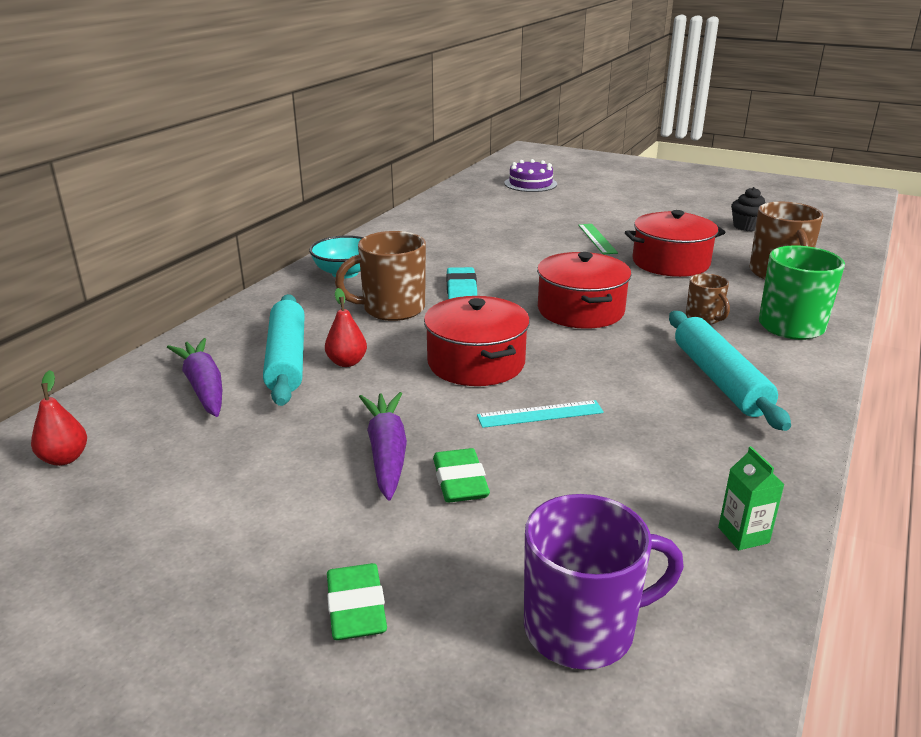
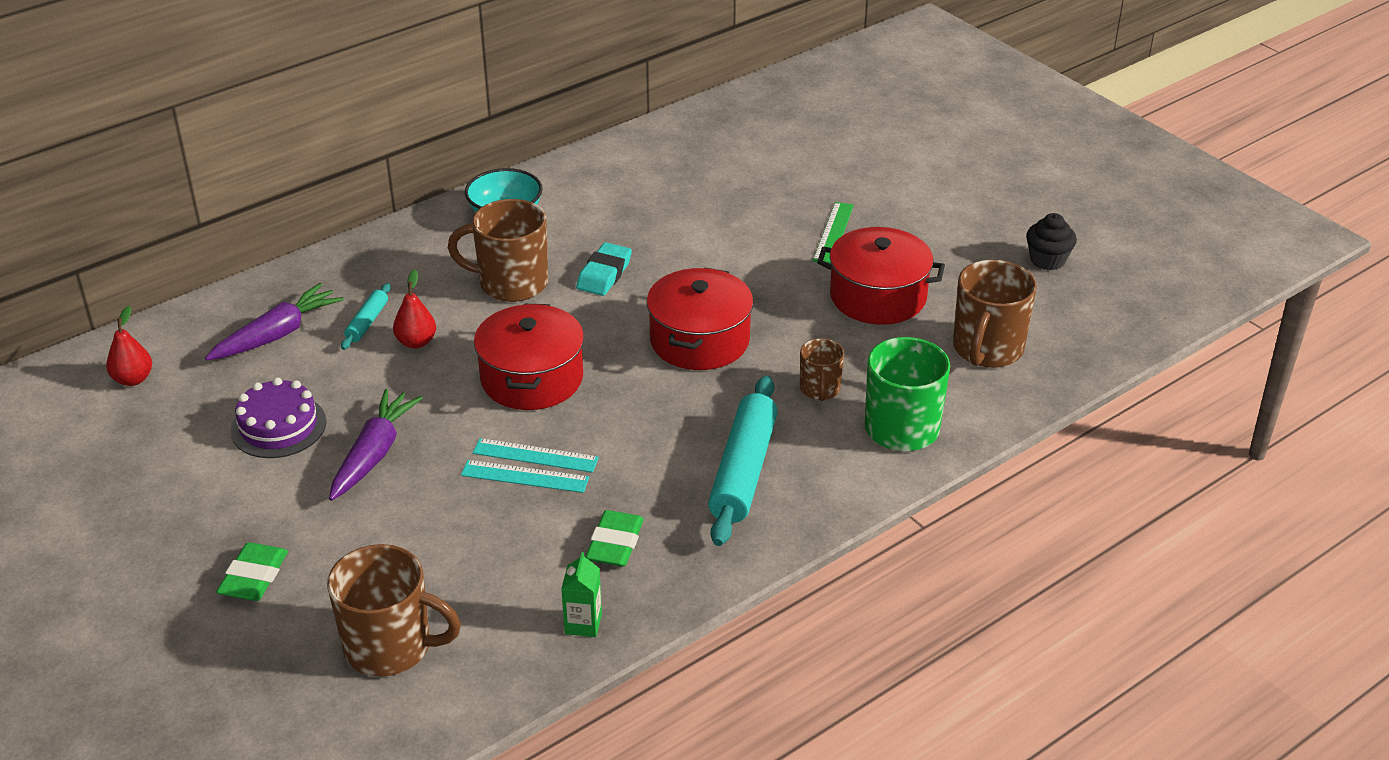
camera: 25 degrees right, 10 degrees up
(204, 387) = (277, 335): purple carrot -> purple carrot turned 45 degrees clockwise
(287, 359) = (367, 322): turquoise rolling pin -> turquoise rolling pin, size x0.49
(460, 481) = (409, 500): green eraser -> green eraser (615, 544)
(530, 184) = (854, 106): purple cake -> purple cake (278, 426)
(549, 432) = (525, 477): none -> turquoise ruler
(582, 628) = (390, 647): purple mug -> brown mug

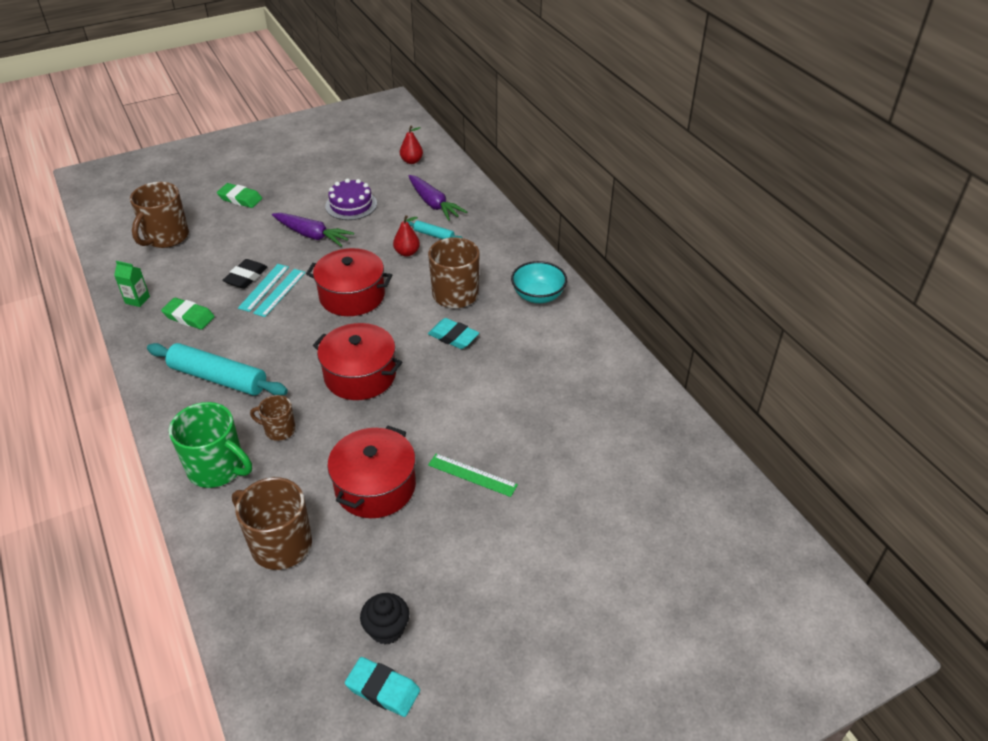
camera: 100 degrees right, 5 degrees up
(501, 504) = (246, 277): none -> black eraser
(1108, 253) = (383, 689): none -> turquoise eraser

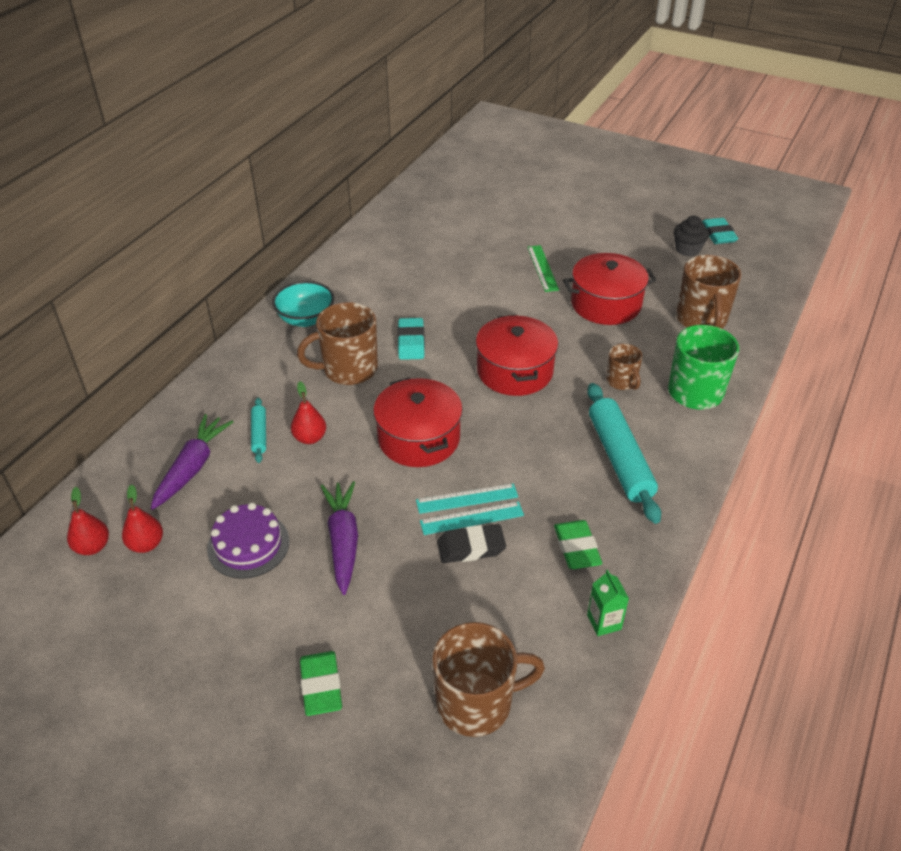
camera: 125 degrees left, 0 degrees up
(393, 176) = (146, 544): none -> red pear

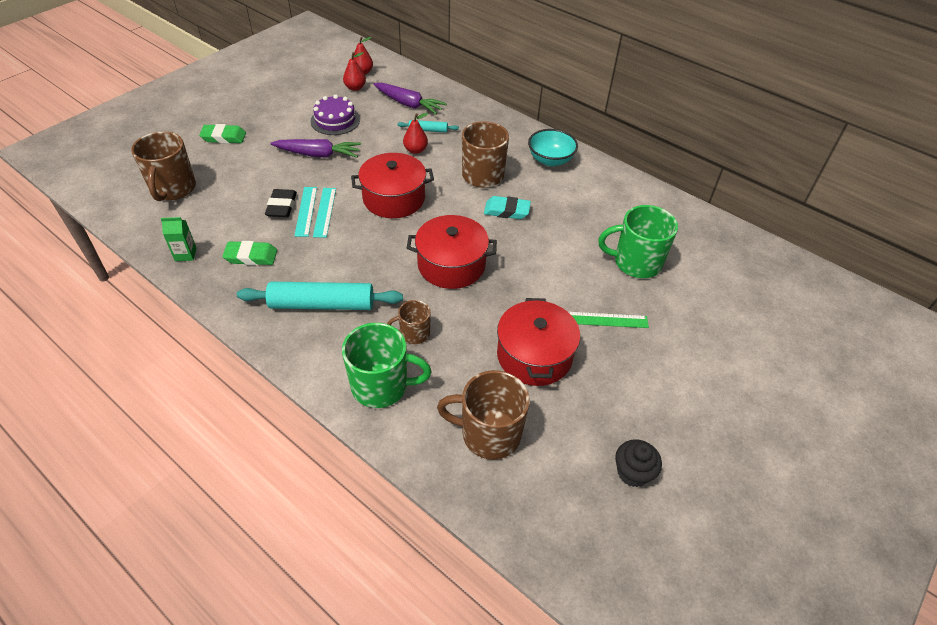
camera: 100 degrees right, 5 degrees up
(460, 254) = (636, 262): none -> green mug
(718, 234) = (667, 524): turquoise eraser -> none

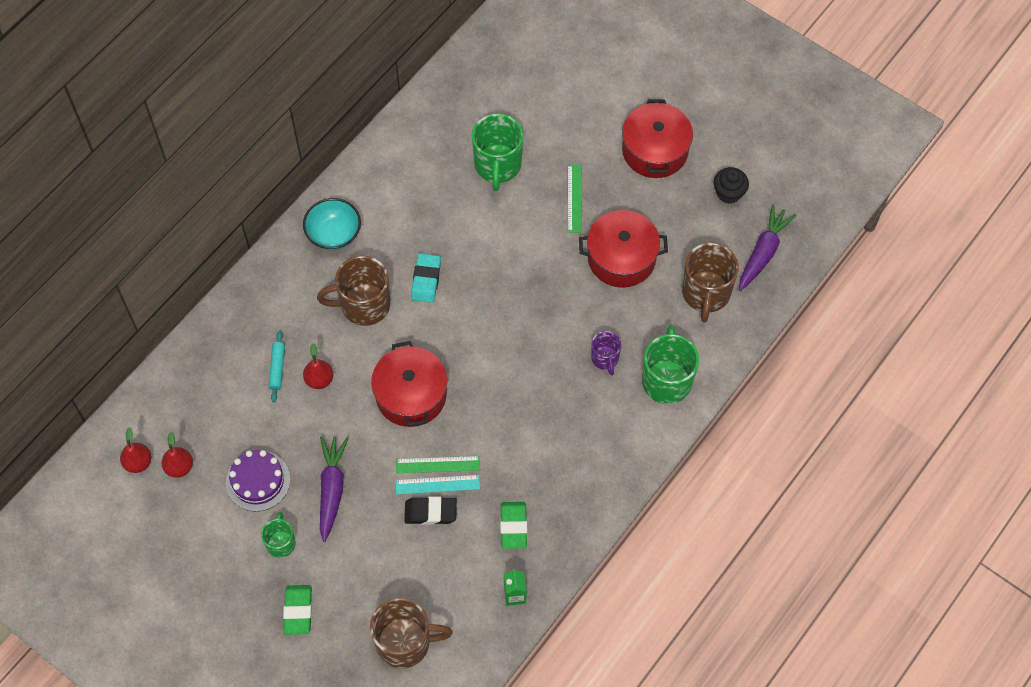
camera: 90 degrees left, 15 degrees up
(281, 130) = (281, 543): none -> green mug
(322, 304) = (575, 445): turquoise rolling pin -> none
(324, 212) = (438, 465): turquoise ruler -> green ruler
(408, 104) = (219, 396): purple carrot -> purple carrot (763, 252)
(414, 333) = (605, 359): brown mug -> purple mug
(451, 265) = (512, 331): red pot -> red pot (655, 150)

